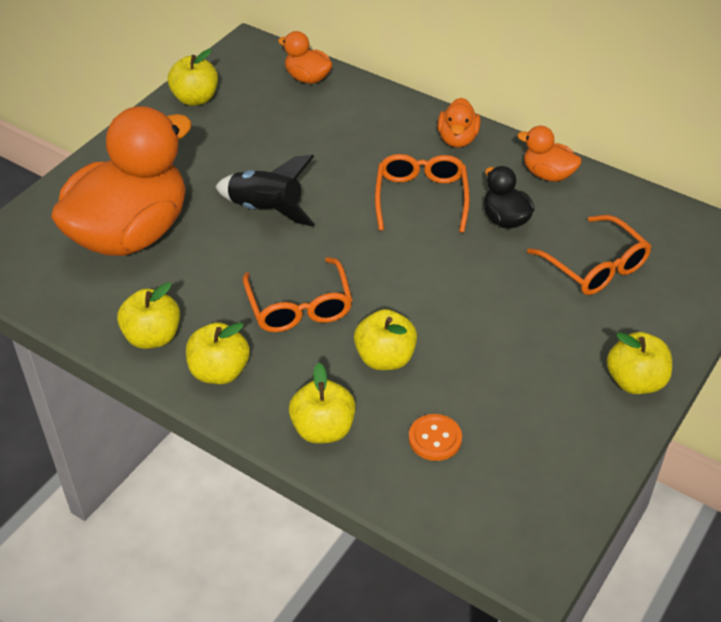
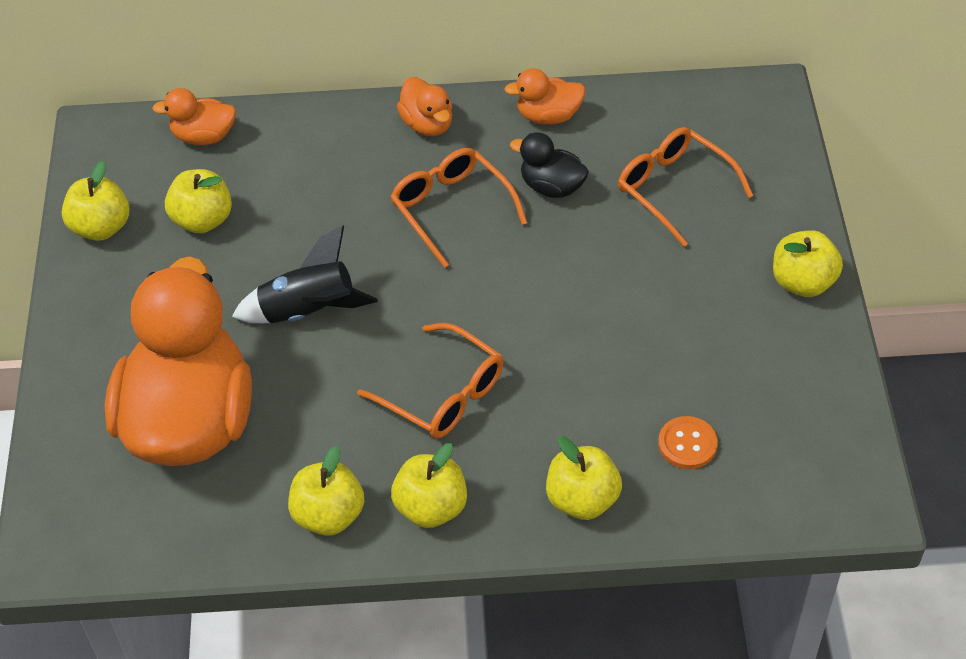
camera: 35 degrees left, 5 degrees up
(385, 358) = (572, 395): yellow apple -> yellow apple (203, 220)
(595, 266) = (674, 189): orange glasses -> orange glasses turned 150 degrees counterclockwise

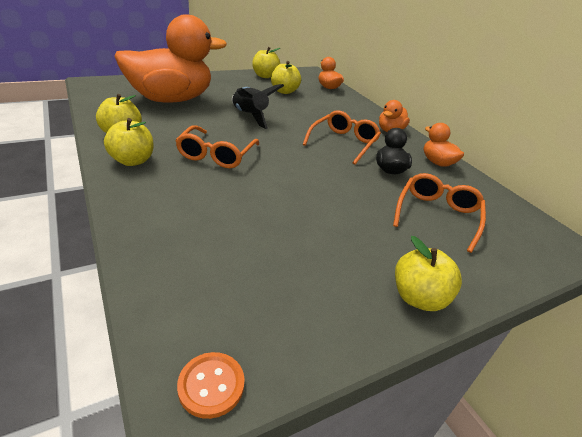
camera: 60 degrees right, 15 degrees down
(582, 500) = (150, 213): yellow apple -> none
(687, 444) = (216, 255): orange button -> orange button (211, 385)

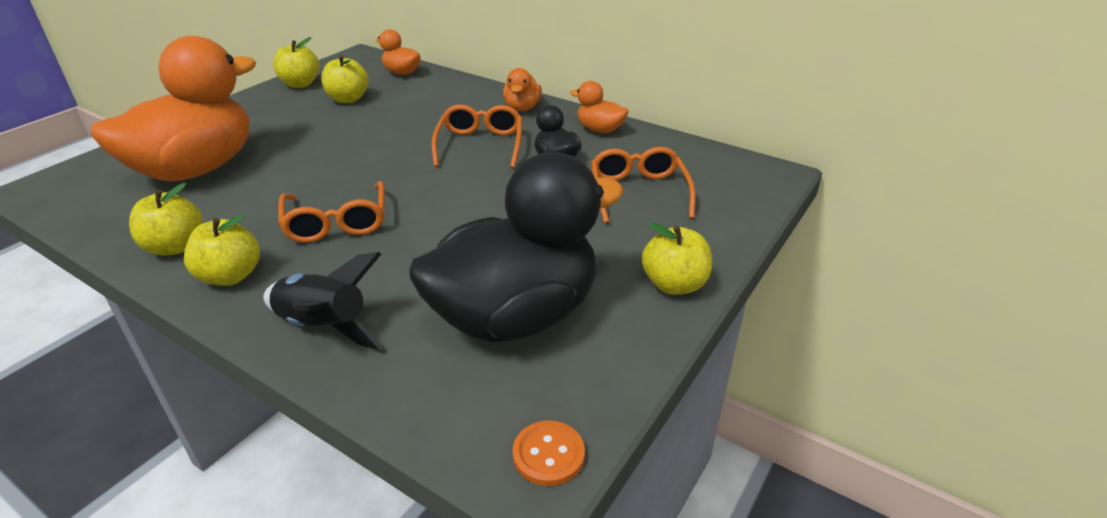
camera: 25 degrees left, 0 degrees up
(249, 116) = (332, 153): black rocket -> black rocket (324, 327)
(276, 263) = (515, 316): none -> black duck

